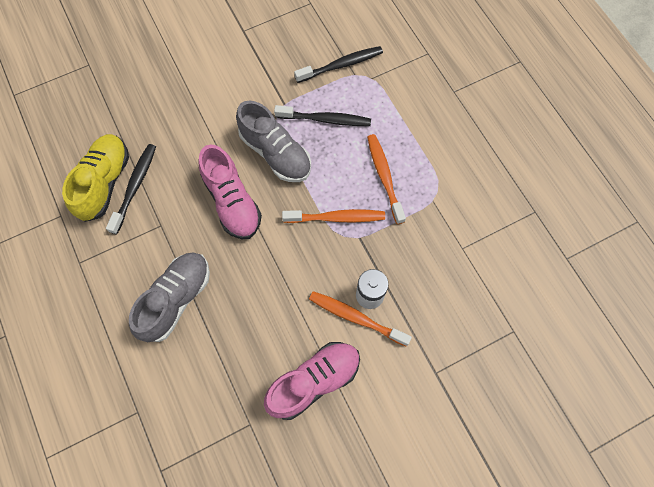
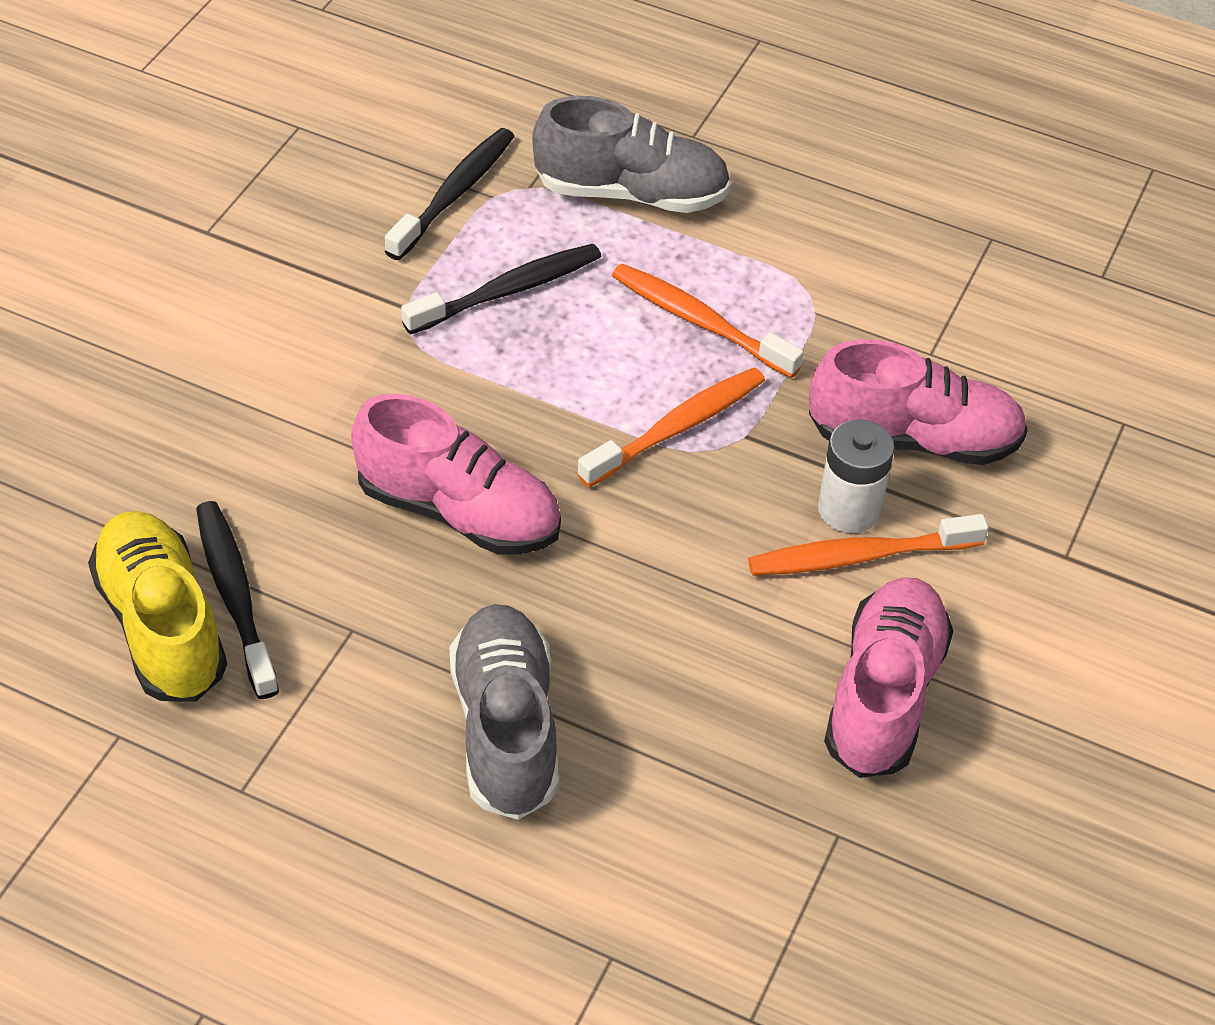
camera: 40 degrees left, 20 degrees down
(275, 153) = (466, 391): grey shoe -> grey shoe (631, 193)
(421, 281) = (913, 439): none -> pink shoe

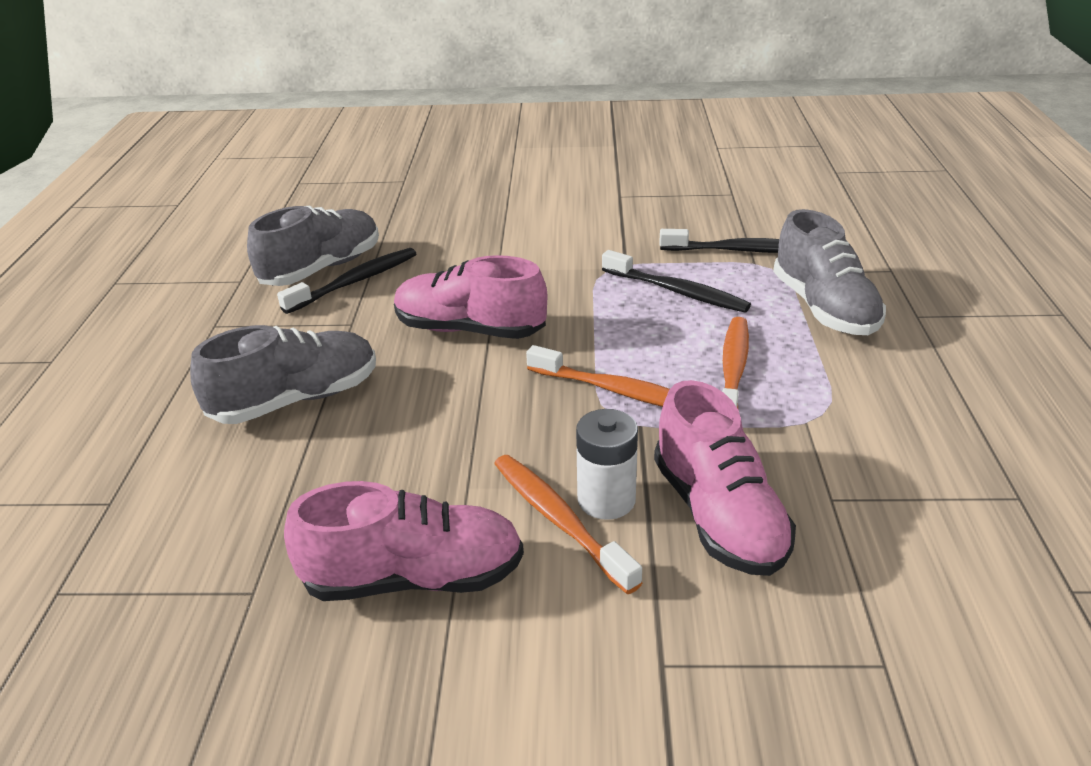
camera: 70 degrees right, 15 degrees down
(162, 626) = (322, 269): yellow shoe -> grey shoe
(458, 511) = (470, 330): pink shoe -> pink shoe turned 105 degrees clockwise

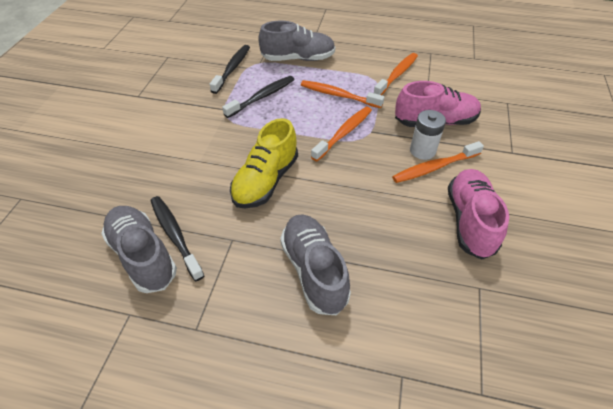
camera: 80 degrees left, 15 degrees up
(470, 330) = (266, 181): pink shoe -> yellow shoe
(865, 443) = (397, 75): none -> orange toothbrush

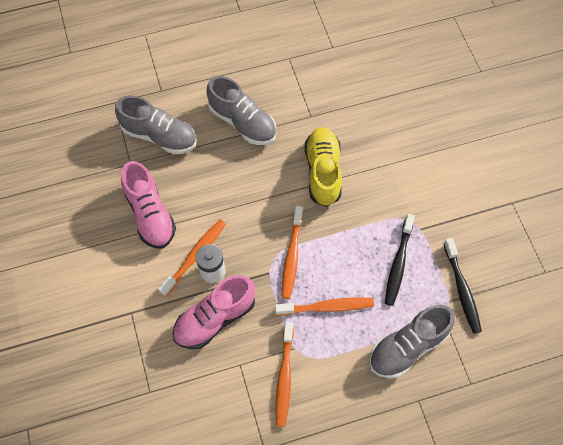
camera: 150 degrees right, 15 degrees up
(143, 256) = (357, 78): grey shoe -> grey shoe (159, 136)
(175, 235) = (350, 100): black toothbrush -> none

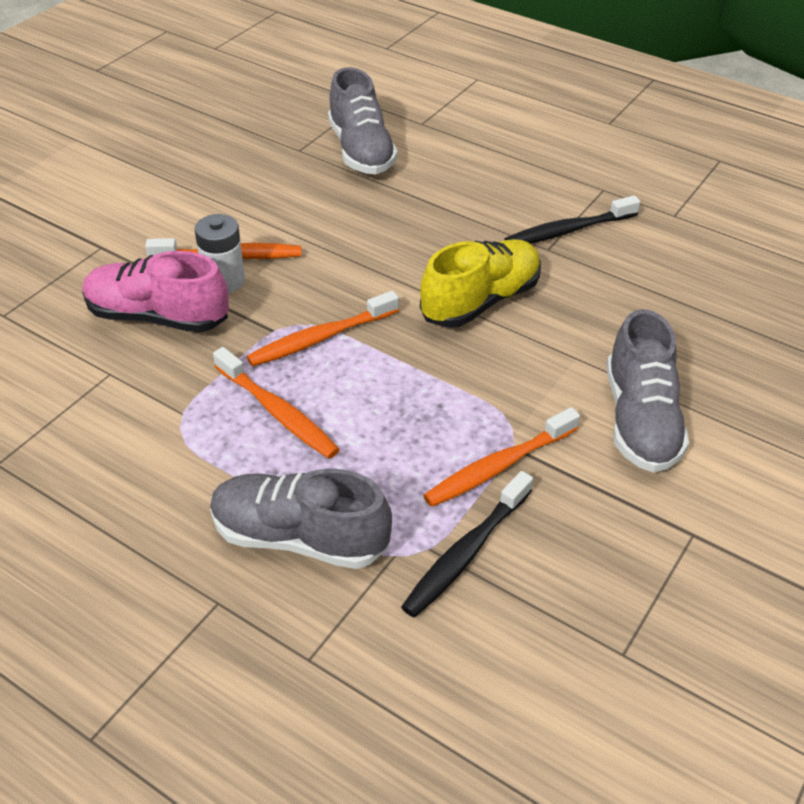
camera: 50 degrees right, 20 degrees down
(150, 214) = (249, 195): pink shoe -> none
(242, 122) = (462, 199): grey shoe -> grey shoe (640, 420)
(284, 377) = (127, 426): orange toothbrush -> orange toothbrush (499, 466)
(398, 263) = (428, 451): black toothbrush -> black toothbrush (568, 230)

